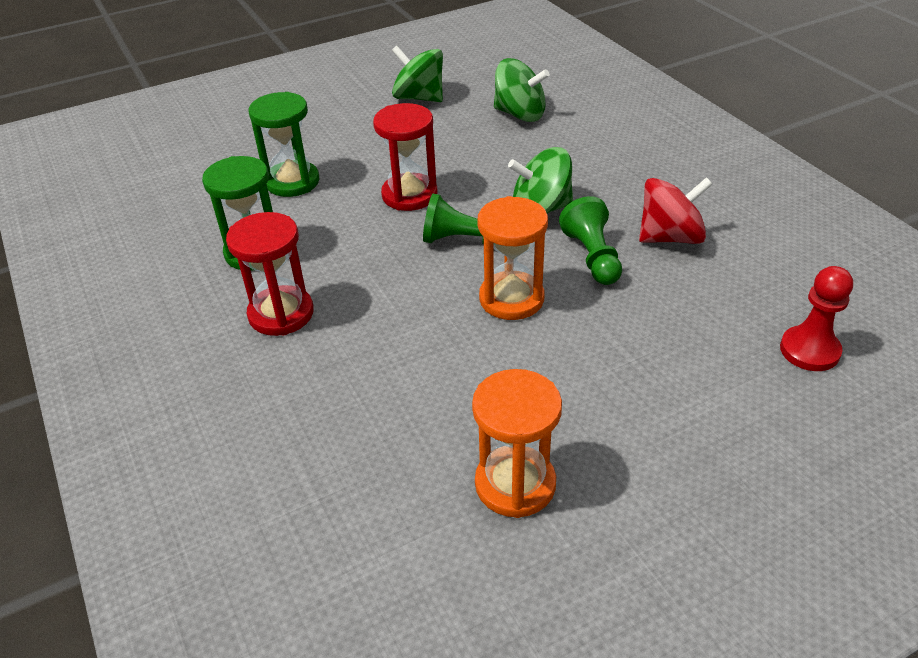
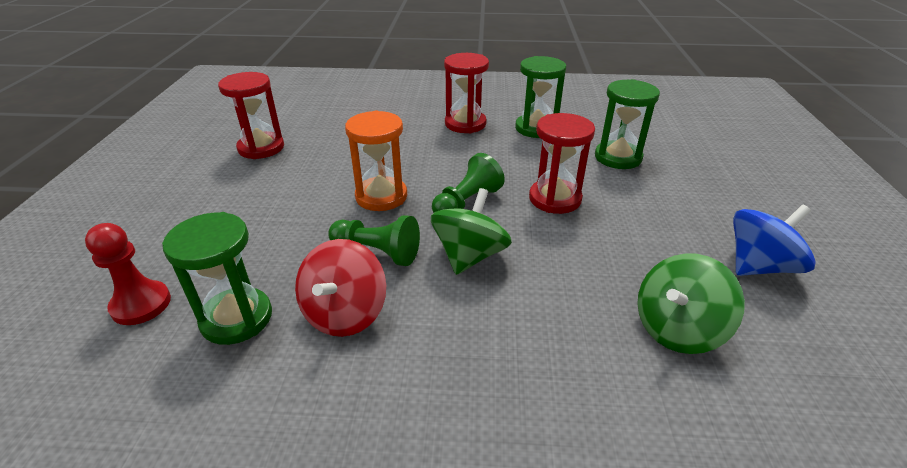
camera: 120 degrees right, 5 degrees down
(419, 98) = (759, 266): green spinning top -> blue spinning top
(515, 484) = (261, 148): orange hourglass -> red hourglass
(744, 286) = (237, 318): none -> green hourglass

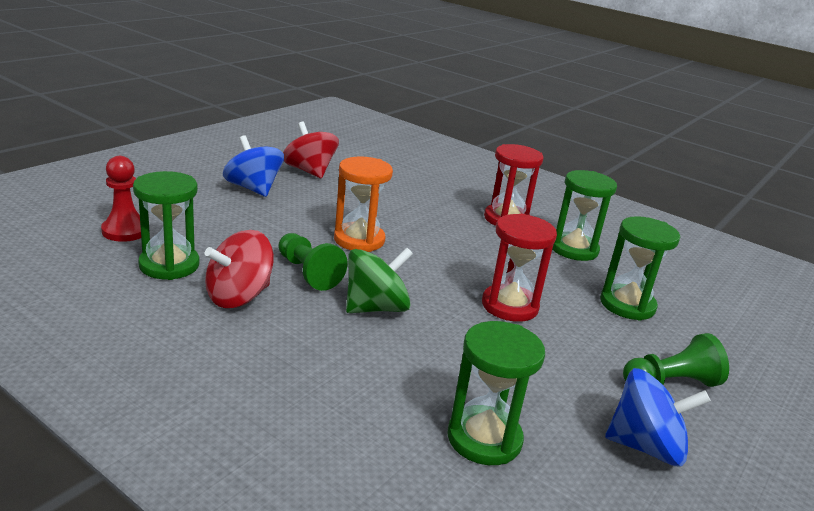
camera: 30 degrees right, 10 degrees down
(228, 189) = (253, 188): none -> blue spinning top
(261, 148) = (309, 171): red hourglass -> red spinning top
(467, 202) = (425, 273): green pawn -> green pawn (670, 383)
(677, 329) = (484, 438): green spinning top -> green hourglass

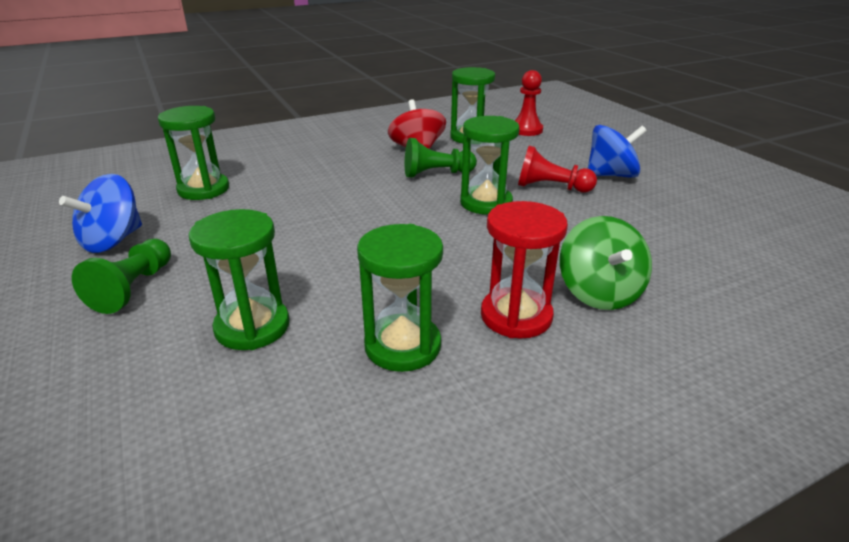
camera: 120 degrees right, 5 degrees up
(301, 213) = (551, 187): none -> red pawn
(309, 171) = (670, 208): red spinning top -> none
(359, 240) = (486, 203): orange hourglass -> green hourglass
(376, 308) = (368, 188): green spinning top -> green spinning top (599, 293)
(509, 306) = (321, 245): red hourglass -> none

